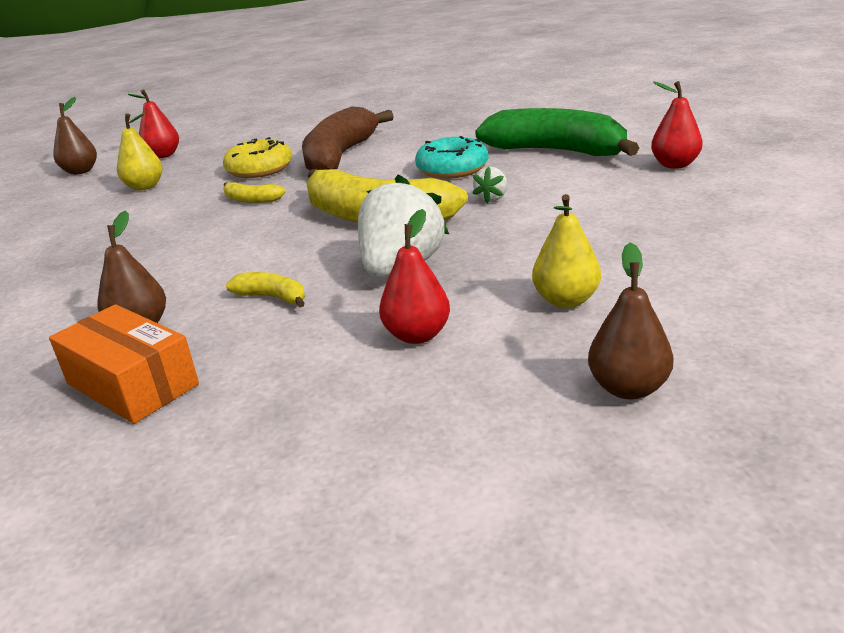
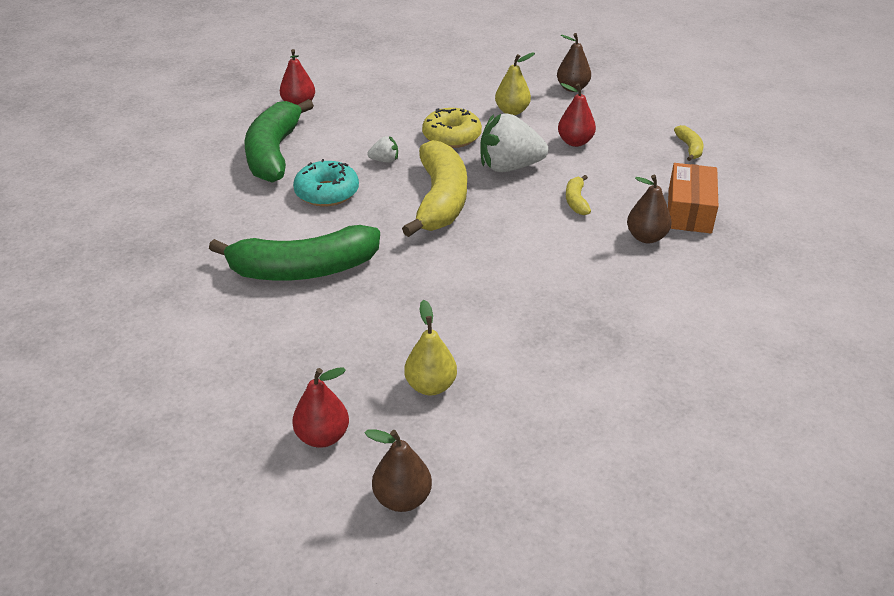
camera: 120 degrees left, 10 degrees up
(251, 200) = (433, 282): yellow banana -> yellow banana (689, 148)
(260, 169) = (354, 314): yellow donut -> yellow donut (451, 136)
(340, 156) = (303, 269): brown banana -> green banana

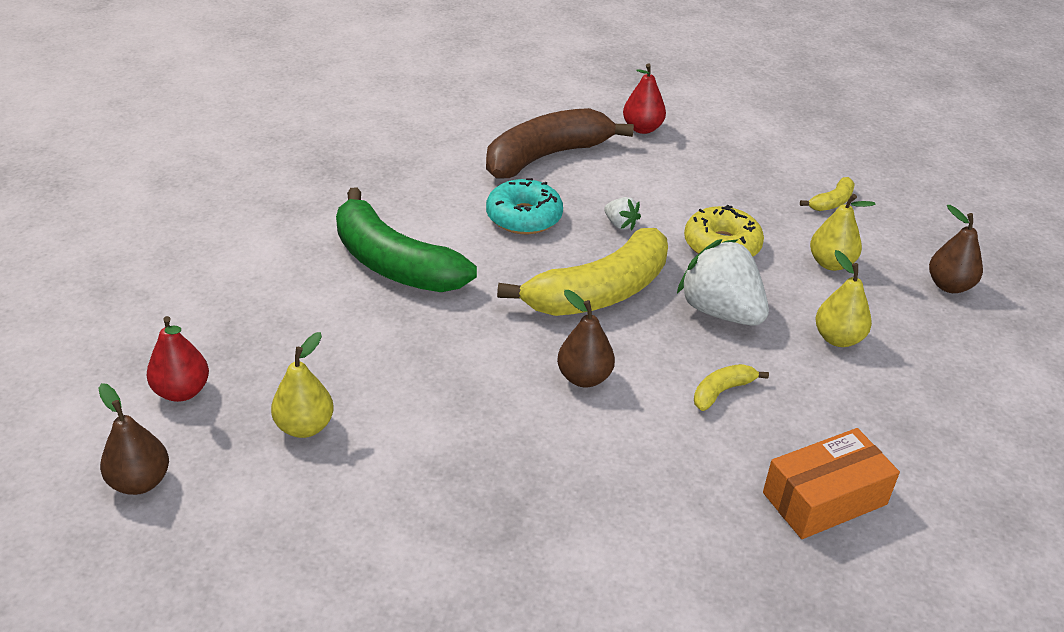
camera: 50 degrees right, 0 degrees up
(274, 153) = (546, 156): green banana -> brown banana
(575, 142) = (837, 338): red pear -> yellow pear
(646, 237) = (721, 481): brown pear -> brown pear (584, 378)
(689, 148) = (964, 442): yellow banana -> yellow banana (831, 202)

